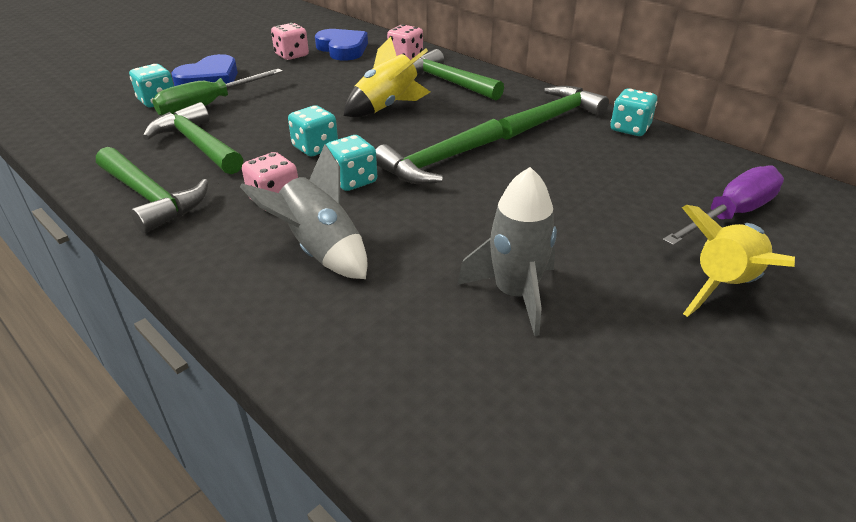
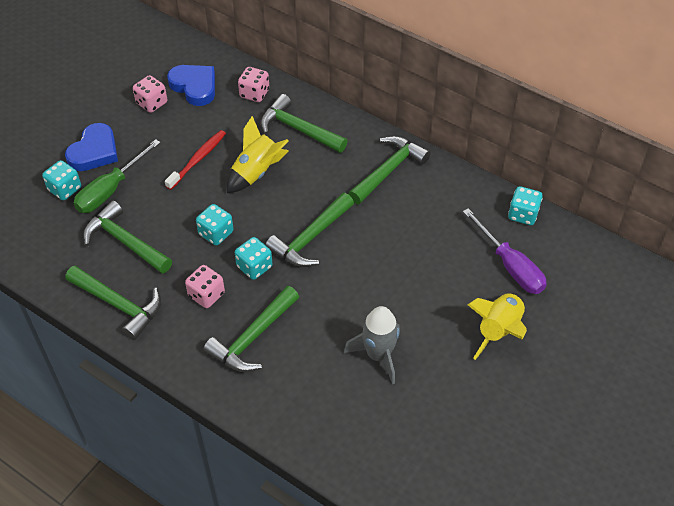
camera: 10 degrees left, 15 degrees up
(320, 251) = (253, 338): grey rocket -> green hammer
(322, 93) = (198, 159): none -> red toothbrush
(630, 129) = (447, 177): turquoise dice -> turquoise dice (523, 214)
(731, 215) = (510, 266): purple screwdriver -> purple screwdriver turned 105 degrees clockwise

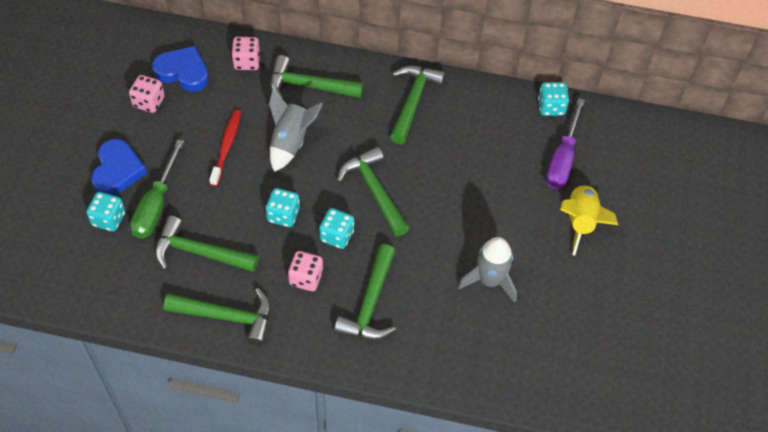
camera: 25 degrees left, 5 degrees up
(256, 172) = (290, 142): yellow rocket -> grey rocket
(310, 238) = (374, 191): green hammer -> green hammer turned 135 degrees clockwise
(510, 266) = (562, 159): purple screwdriver -> purple screwdriver turned 75 degrees clockwise

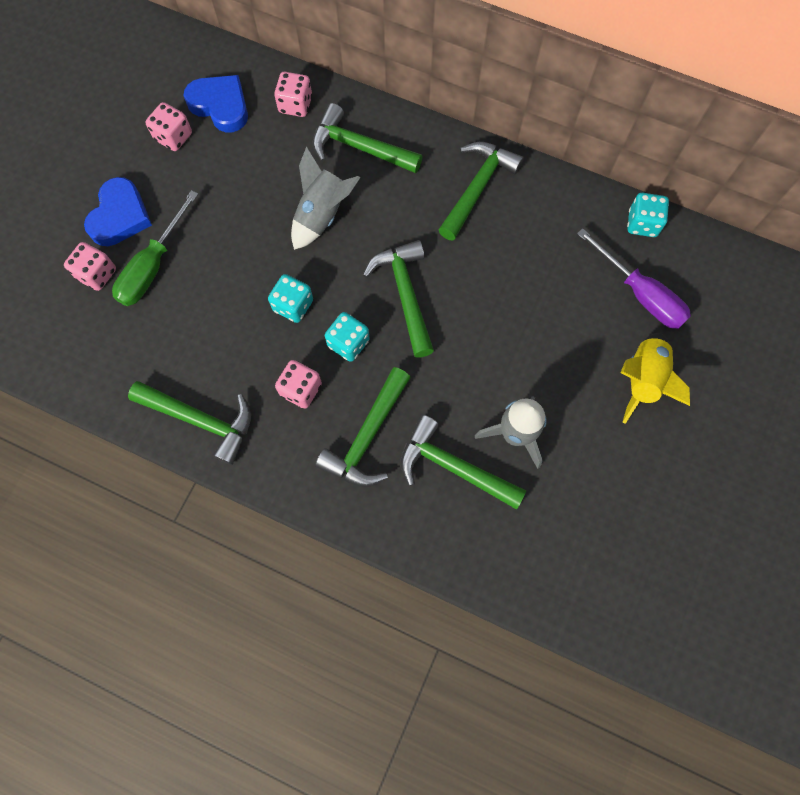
camera: 15 degrees right, 15 degrees up
(108, 219) = (97, 274): turquoise dice -> pink dice
(199, 252) = (188, 334): green hammer -> green hammer (453, 466)
(226, 146) = (248, 208): red toothbrush -> none
(562, 159) = (640, 294): purple screwdriver -> purple screwdriver turned 75 degrees counterclockwise

